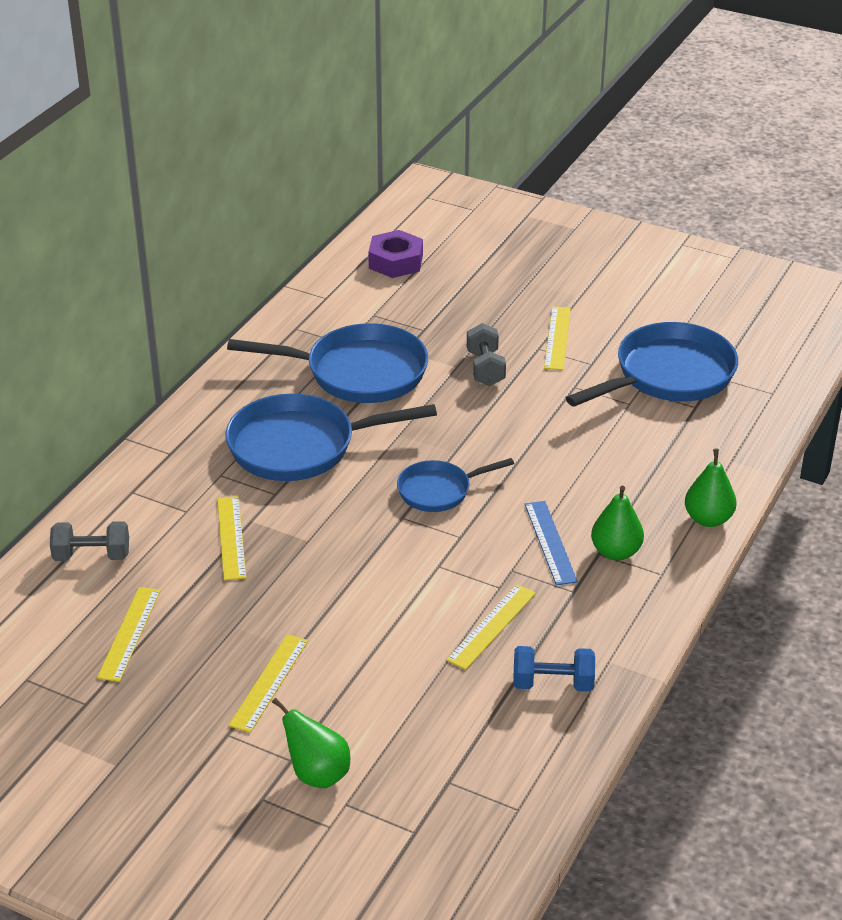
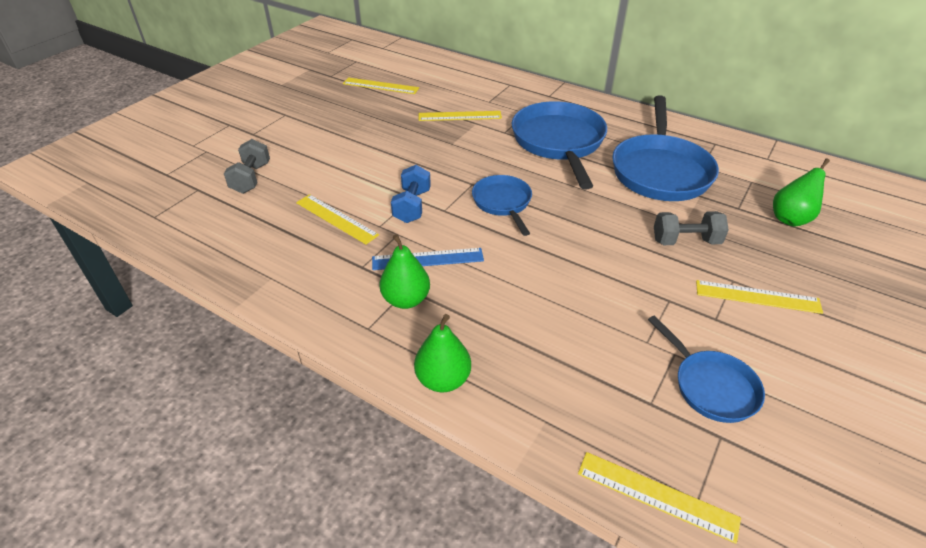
camera: 95 degrees right, 5 degrees up
(92, 556) = (451, 74): grey dumbbell -> grey dumbbell (251, 178)
(269, 682) = (320, 127): yellow ruler -> yellow ruler (656, 495)
(317, 774) = (236, 142): green pear -> green pear (790, 218)
(396, 262) = (849, 197): purple nut -> none
(553, 684) = (261, 244): blue dumbbell -> blue dumbbell (412, 206)
(668, 375) = (711, 386): blue pan -> blue pan, size x0.56

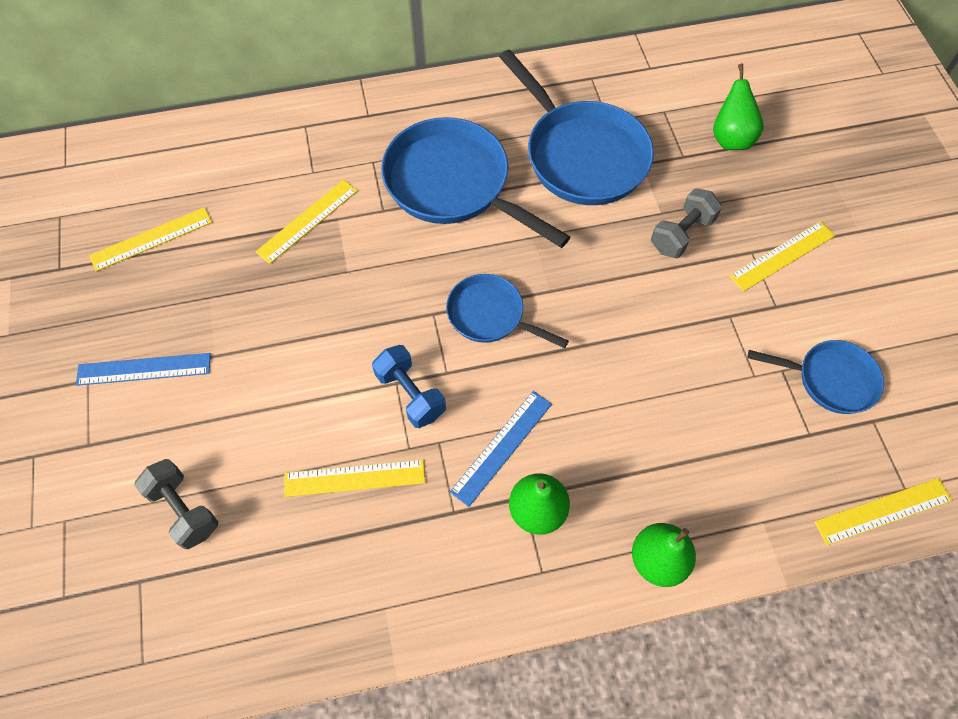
camera: 45 degrees left, 20 degrees up
(311, 124) = (144, 369): none -> blue ruler

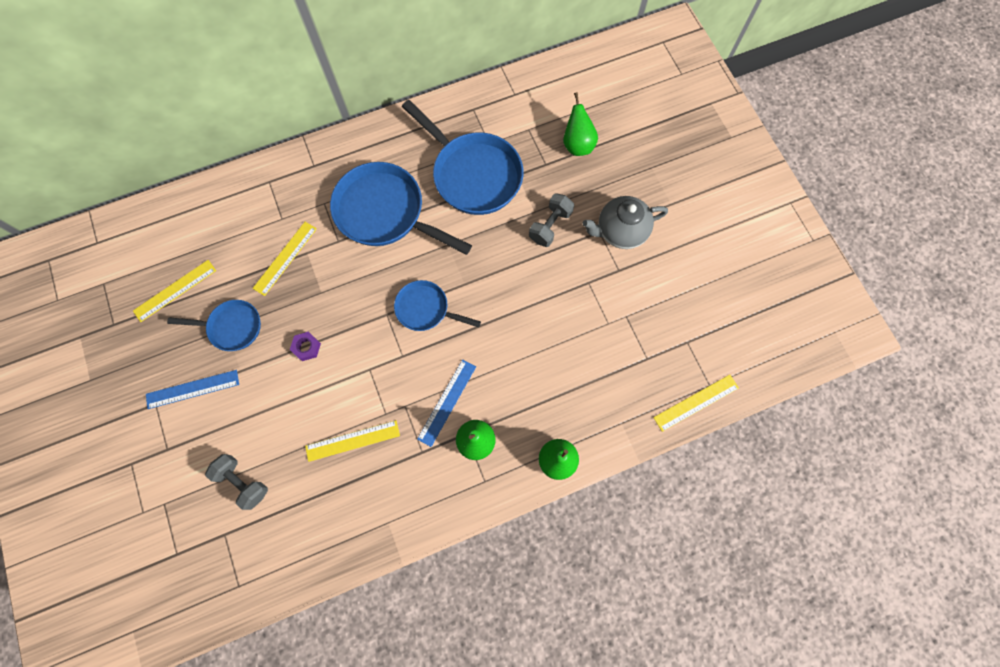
camera: 10 degrees left, 10 degrees up
(314, 339) = (306, 347): none -> purple nut
(410, 394) = (380, 376): blue dumbbell -> none
(782, 255) = (620, 231): yellow ruler -> grey teapot
(830, 379) = (658, 317): blue pan -> blue pan (232, 327)

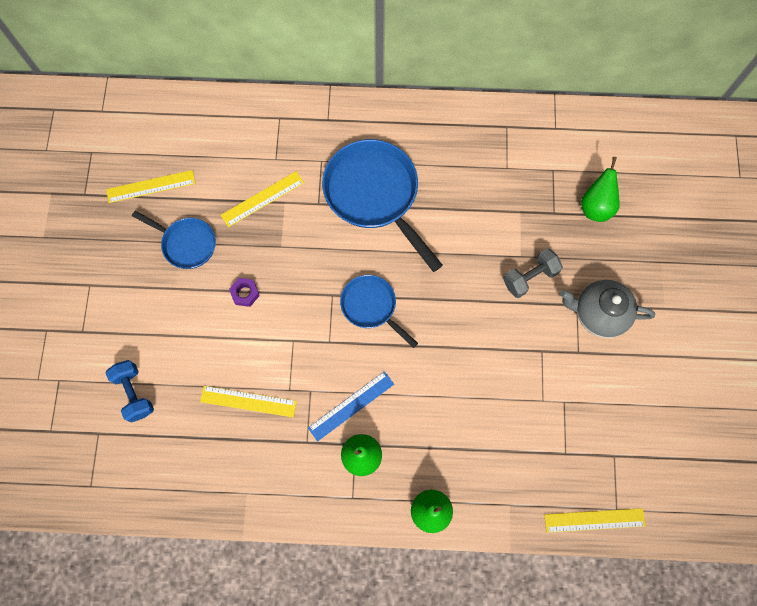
camera: 25 degrees right, 0 degrees up
(192, 389) = (127, 286): blue ruler -> none
(243, 482) = (134, 393): grey dumbbell -> blue dumbbell
(473, 174) = (477, 193): blue pan -> none

